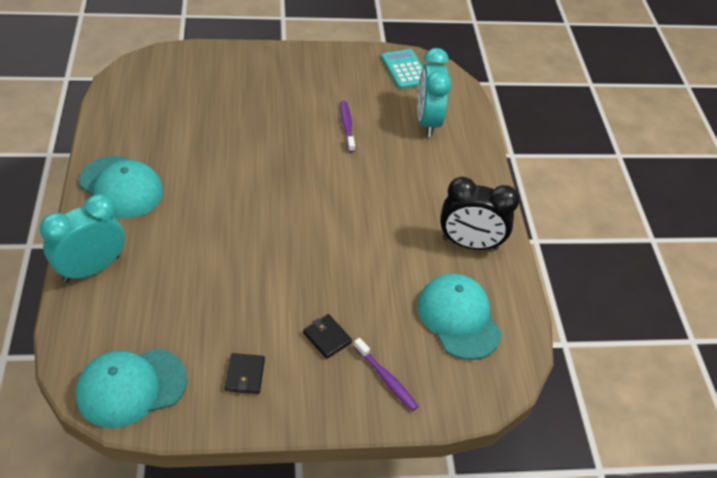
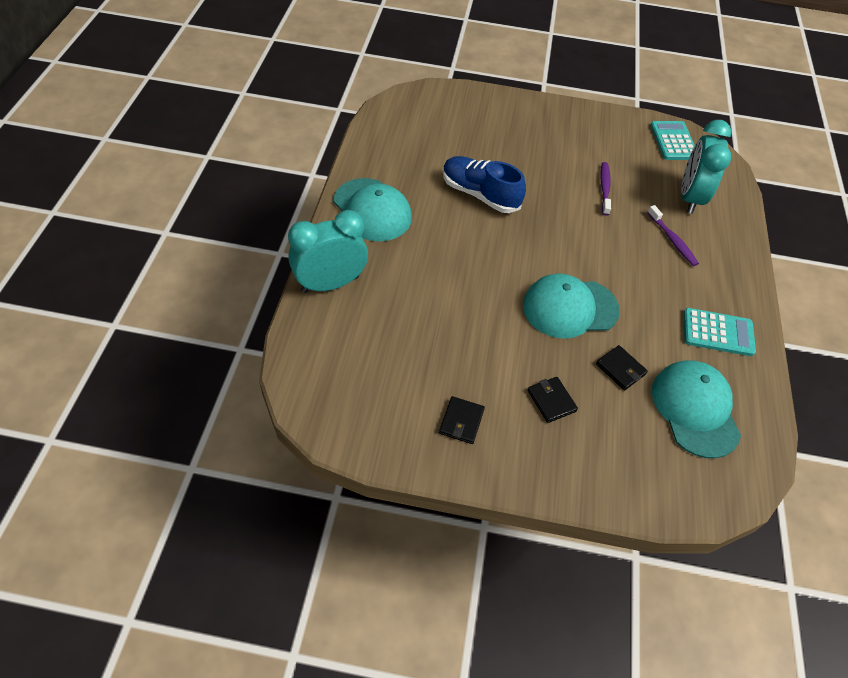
camera: 15 degrees right, 5 degrees up
(131, 387) = (347, 409): turquoise cap -> turquoise cap (570, 308)
(227, 153) = (480, 194): none -> blue shoe
(386, 295) = (620, 369): none -> black wallet
(386, 379) = (607, 458): purple toothbrush -> purple toothbrush (672, 240)
(469, 243) = (718, 332): black clock -> turquoise calculator

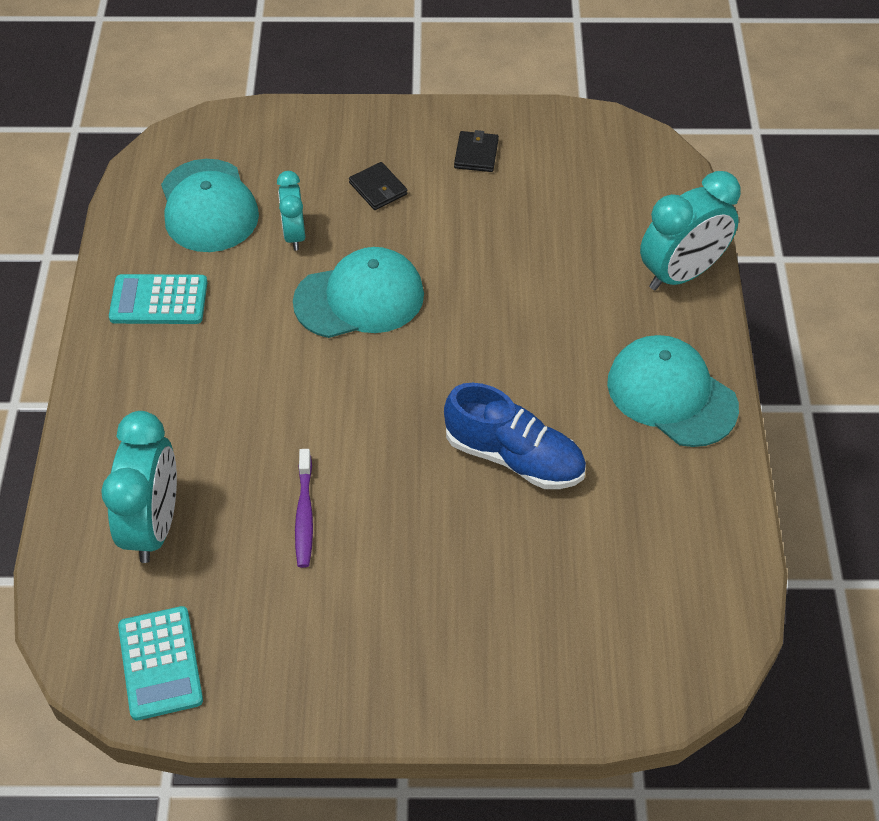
camera: 175 degrees right, 0 degrees up
(620, 369) = (294, 235): black wallet -> turquoise clock
(672, 240) = (199, 432): purple toothbrush -> none

